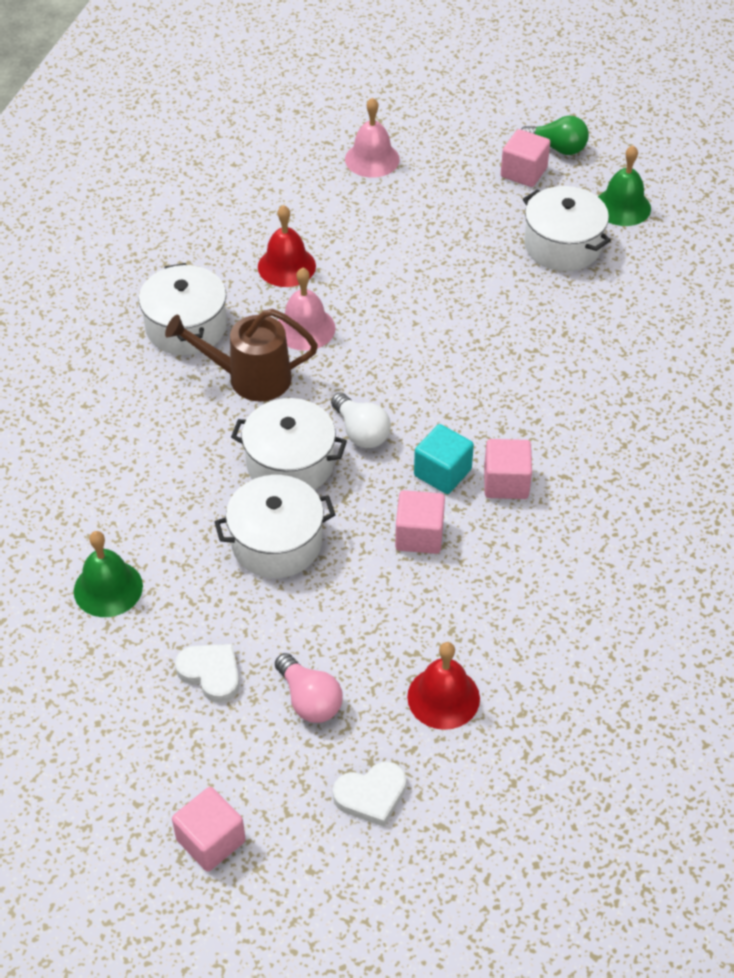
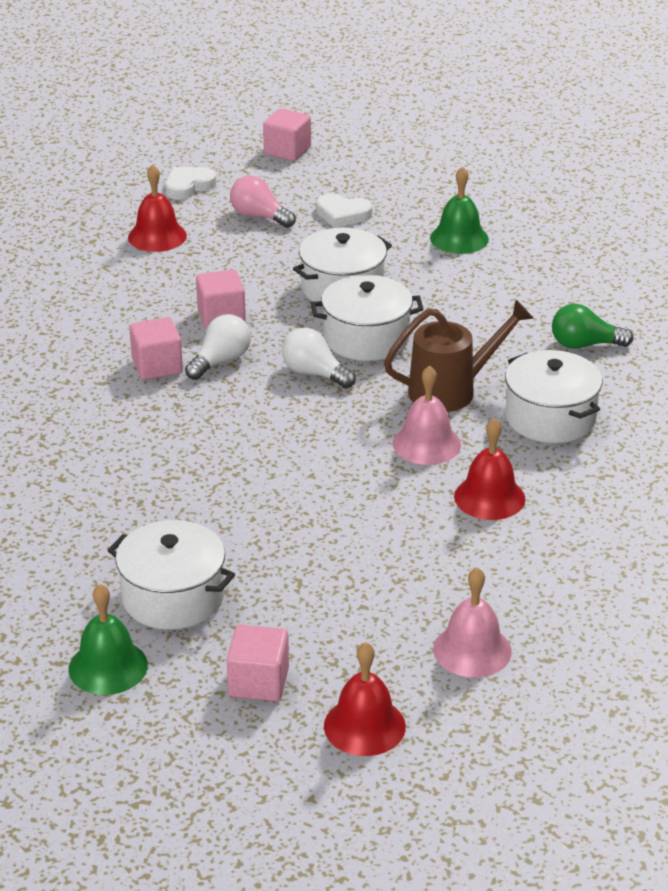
camera: 160 degrees right, 15 degrees down
(442, 473) = (220, 361): turquoise cube -> white light bulb
(467, 131) = (364, 726): none -> red bell
(557, 148) = (224, 732): green light bulb -> green light bulb (585, 345)

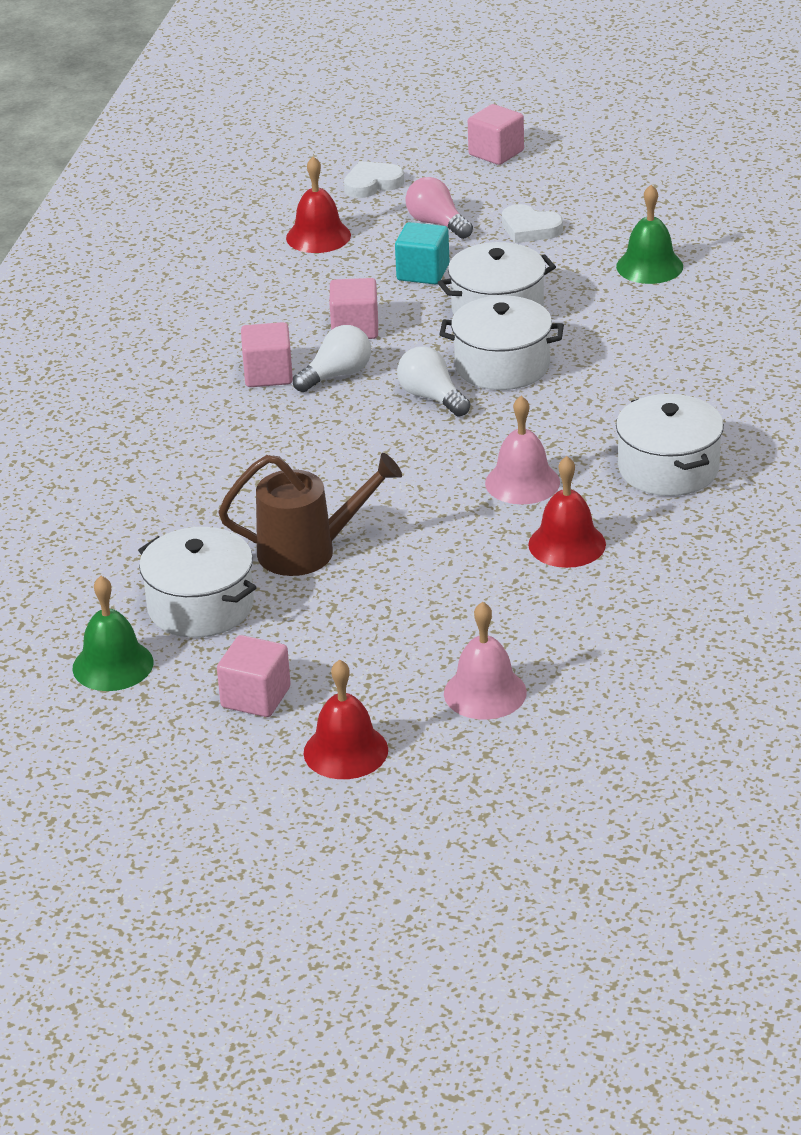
camera: 15 degrees right, 0 degrees up
(263, 261) = (423, 272): none -> turquoise cube
(451, 390) = (572, 430): brown watering can -> brown watering can (309, 551)
(585, 345) = (741, 395): green light bulb -> none

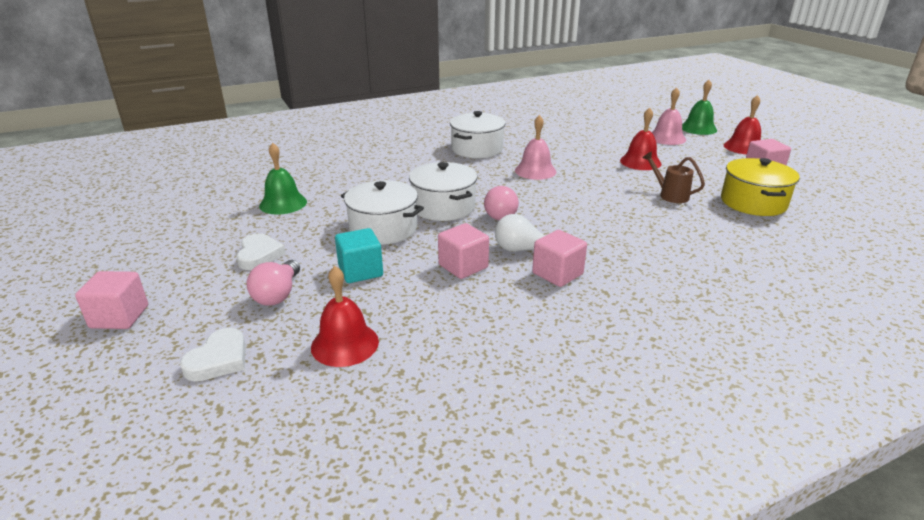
camera: 130 degrees left, 5 degrees down
(113, 665) = (825, 204): green bell -> green bell (698, 128)
(200, 606) = (753, 202): white pot -> yellow pot
(309, 551) = (670, 195): brown watering can -> brown watering can, size x0.63
(372, 184) = (219, 359): white heart -> white heart turned 90 degrees counterclockwise
(432, 397) = (501, 214): white light bulb -> pink light bulb
(567, 544) = (560, 151): red bell -> red bell (640, 162)

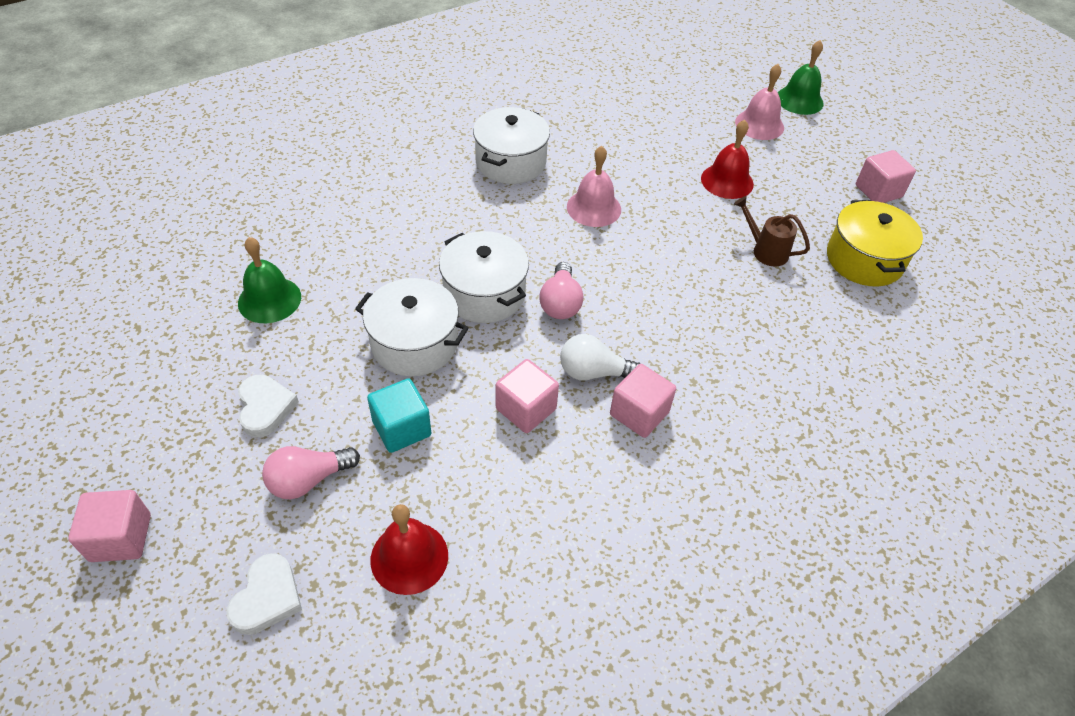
camera: 10 degrees left, 20 degrees up
(278, 294) = (308, 480): pink light bulb -> pink light bulb turned 60 degrees clockwise
(743, 147) = (856, 141): red bell -> none

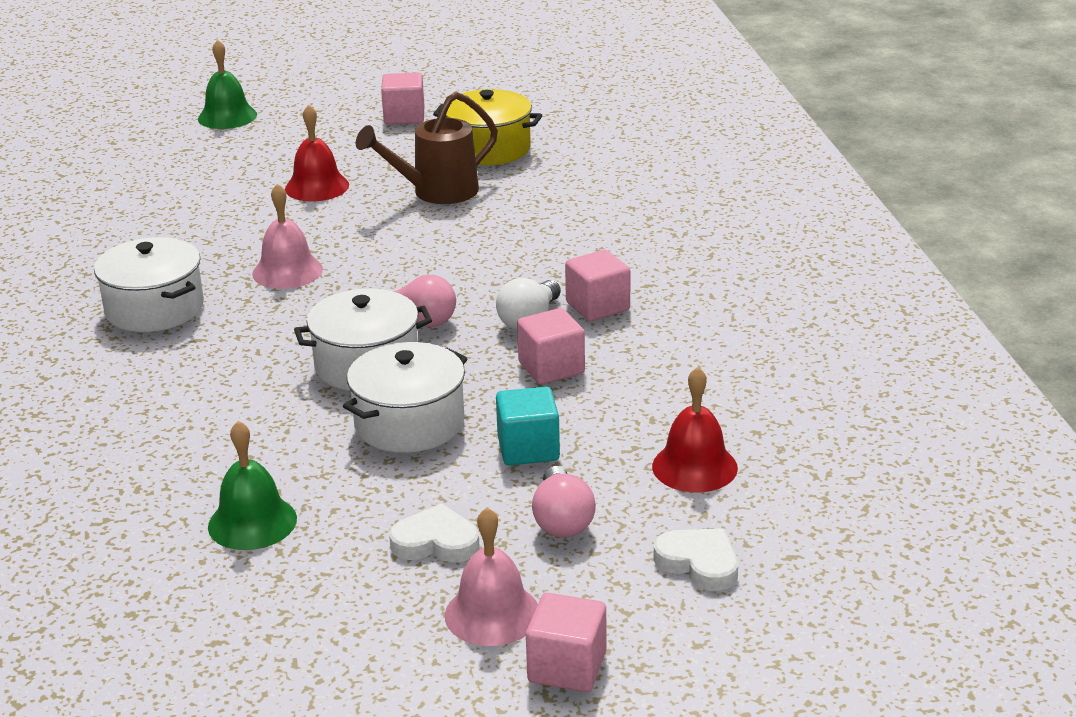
camera: 65 degrees left, 20 degrees down
(759, 124) = (244, 147): pink bell -> pink bell (492, 614)
(765, 250) = (436, 192): brown watering can -> brown watering can, size x1.60

